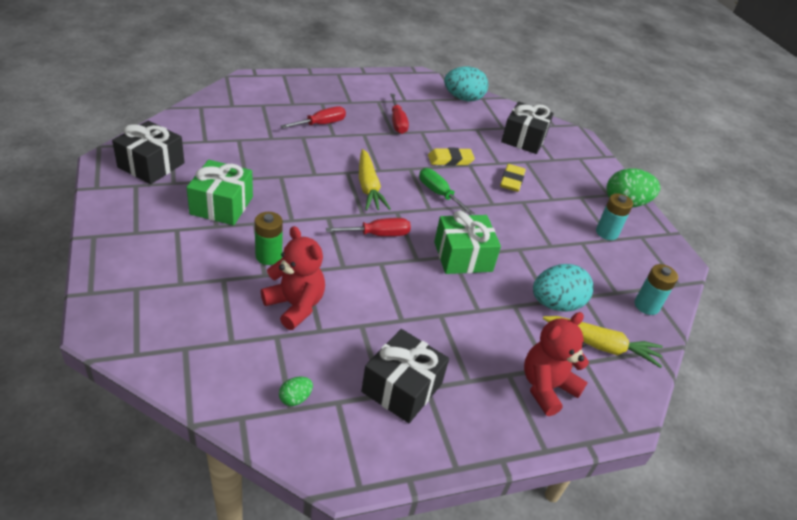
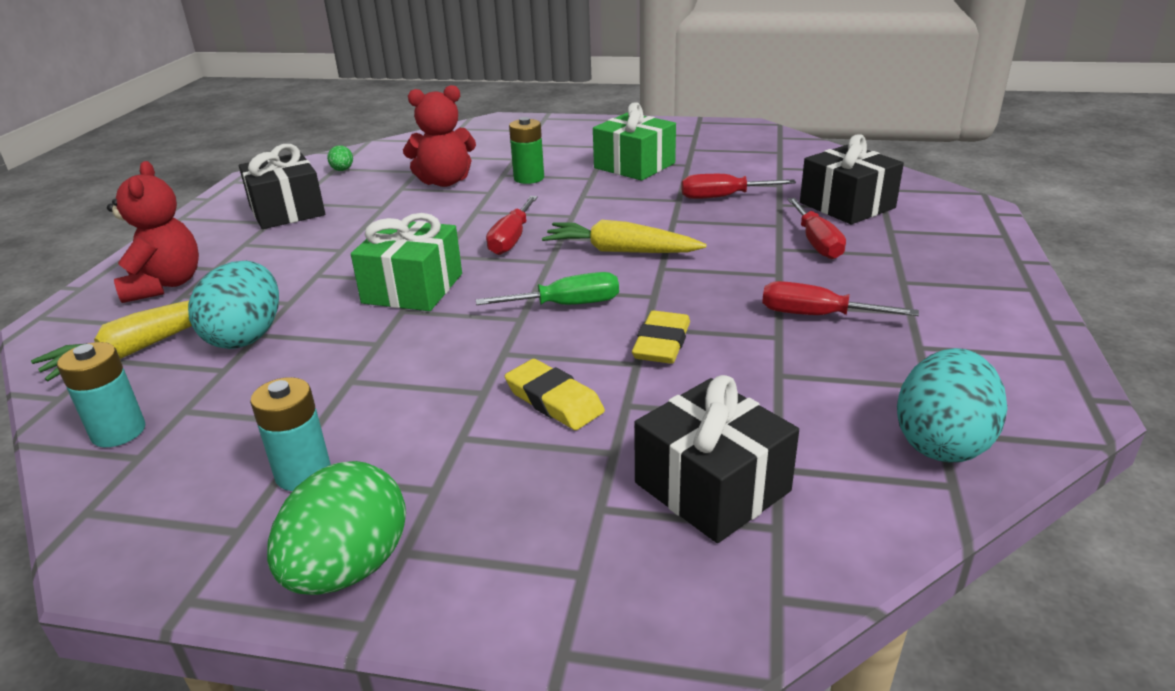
camera: 125 degrees right, 10 degrees down
(151, 165) = (731, 141): black gift -> black gift (847, 205)
(269, 159) = (722, 197): none -> red screwdriver

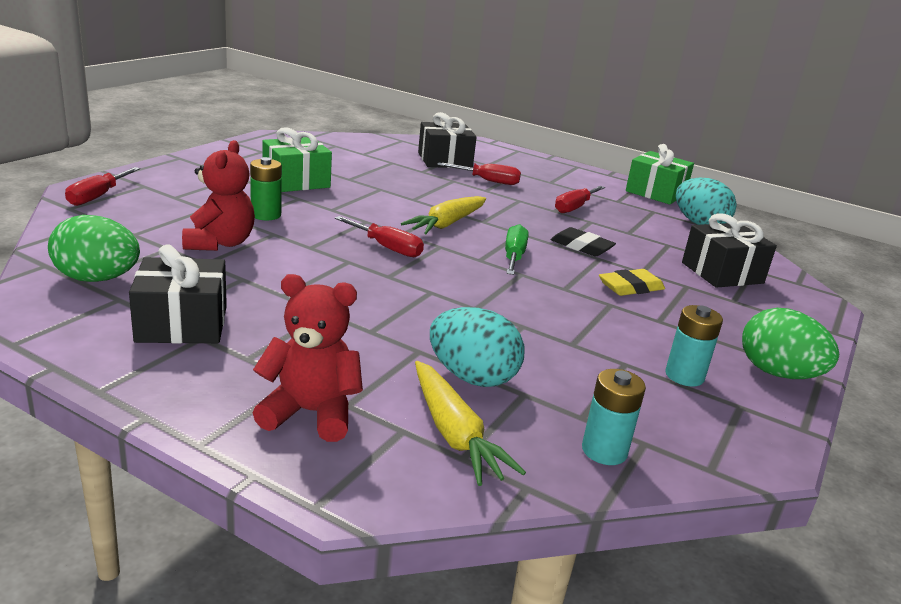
camera: 75 degrees left, 5 degrees down
(342, 170) = (97, 279): green egg -> green egg, size x2.14
(412, 288) = (441, 297): green gift -> green gift (655, 192)
(661, 343) = (581, 246): yellow eraser -> black eraser
(722, 197) = (393, 178): red screwdriver -> red screwdriver (97, 197)

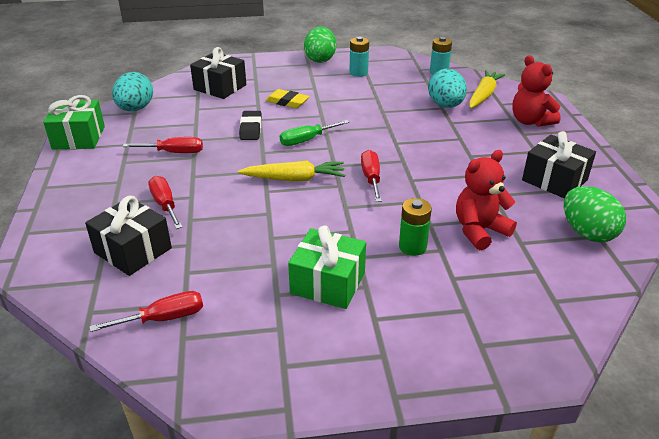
camera: 125 degrees left, 10 degrees up
(97, 197) = (539, 343): red screwdriver -> red screwdriver (164, 318)

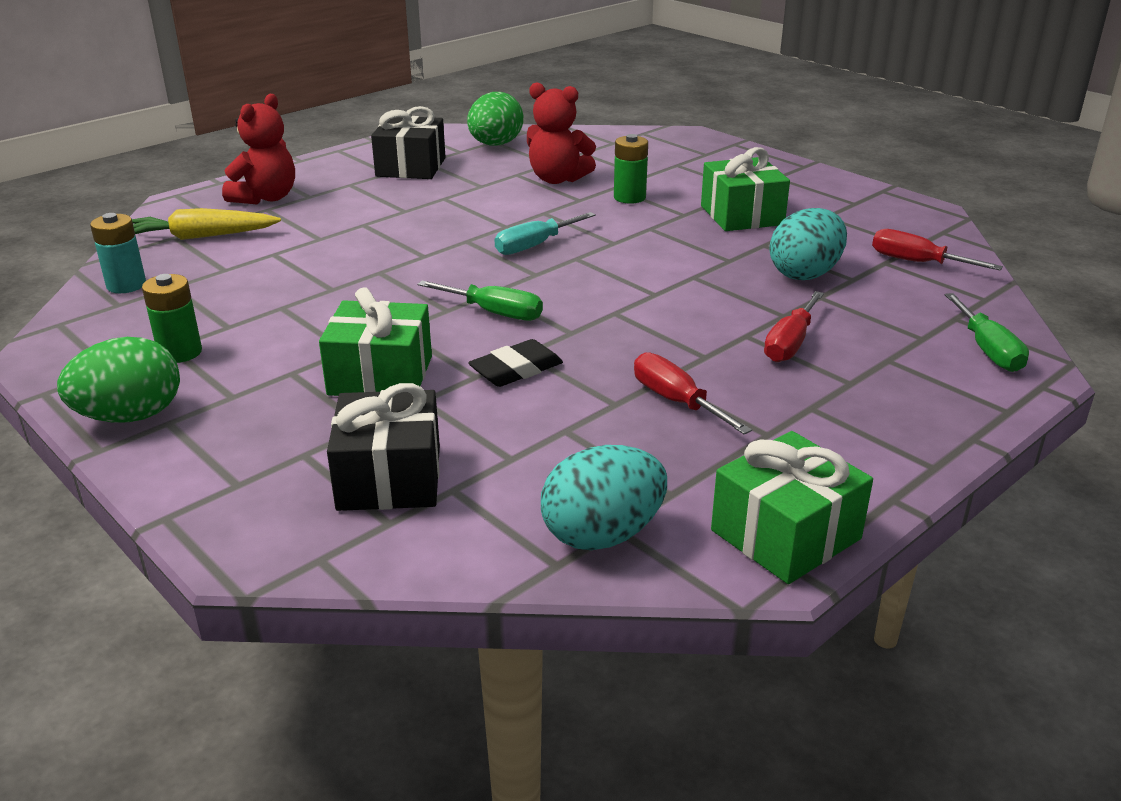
camera: 125 degrees left, 5 degrees down
(60, 266) = (987, 350): none -> green screwdriver
(133, 250) = (887, 321): black gift -> none
(287, 102) = (380, 375): yellow eraser -> green gift
(295, 179) = (603, 286): yellow carrot -> none
(358, 73) = (180, 352): turquoise battery -> green battery
(371, 178) = (534, 246): red screwdriver -> turquoise screwdriver
(445, 105) = (264, 252): turquoise egg -> turquoise egg (805, 274)

